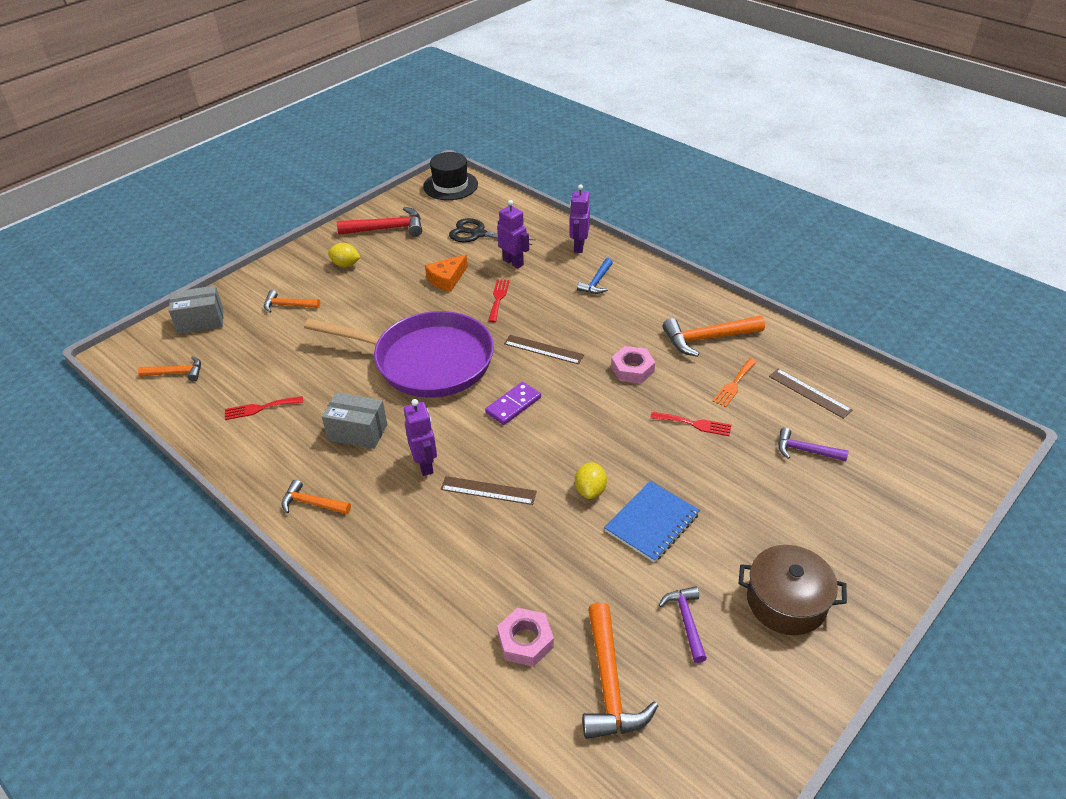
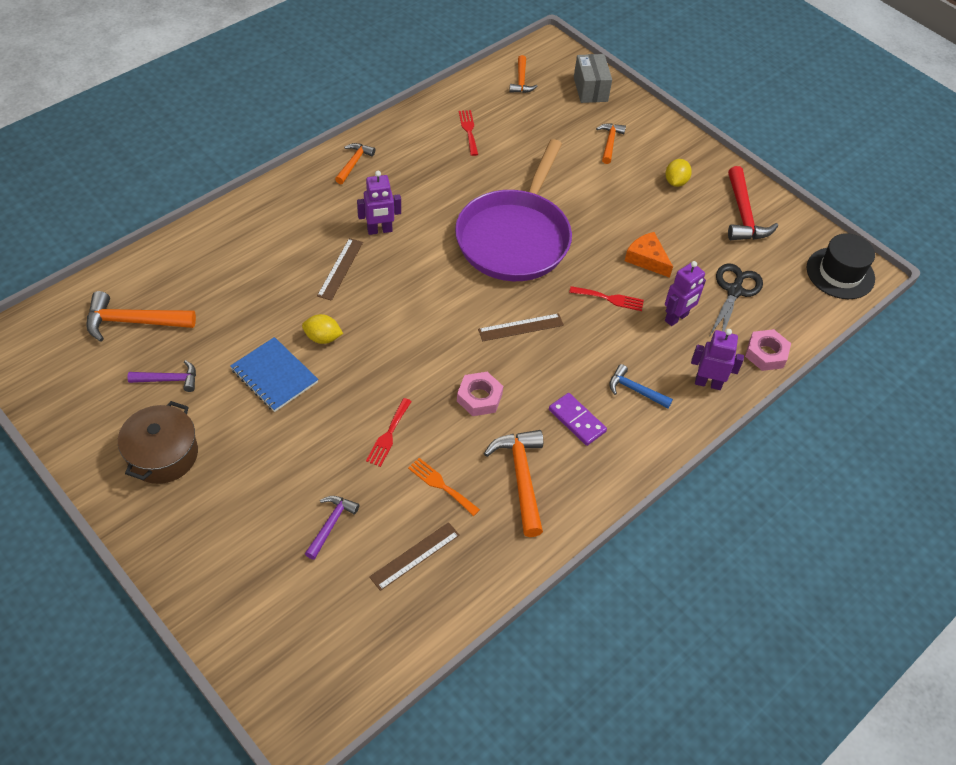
camera: 90 degrees right, 10 degrees up
(358, 432) = (428, 189): grey box -> none
(513, 405) = (442, 295): purple domino -> purple domino (577, 420)
(525, 641) = (186, 278): pink nut -> pink nut (766, 354)
(543, 349) = (521, 327): brown ruler -> brown ruler turned 45 degrees clockwise

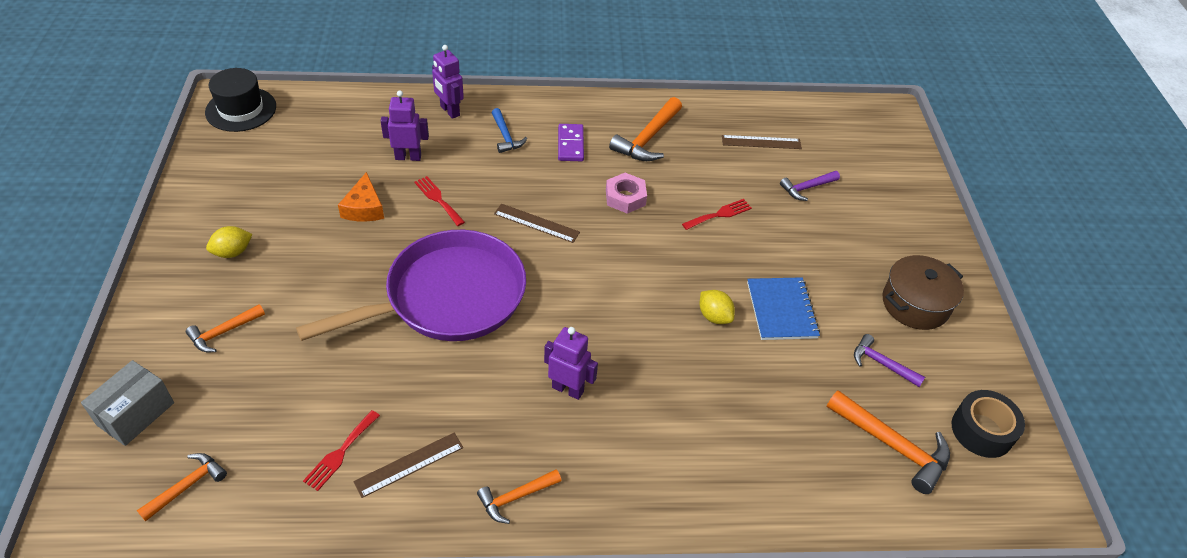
camera: 140 degrees left, 5 degrees down
(67, 372) = (982, 430): none -> black tape
(340, 269) = (644, 372): brown ruler -> brown ruler (409, 464)
(441, 485) = (708, 165): orange fork -> none
(734, 291) = (336, 146): black scissors -> none
(743, 215) = (229, 189): red hammer -> none
(766, 354) = (383, 101): pink nut -> none

